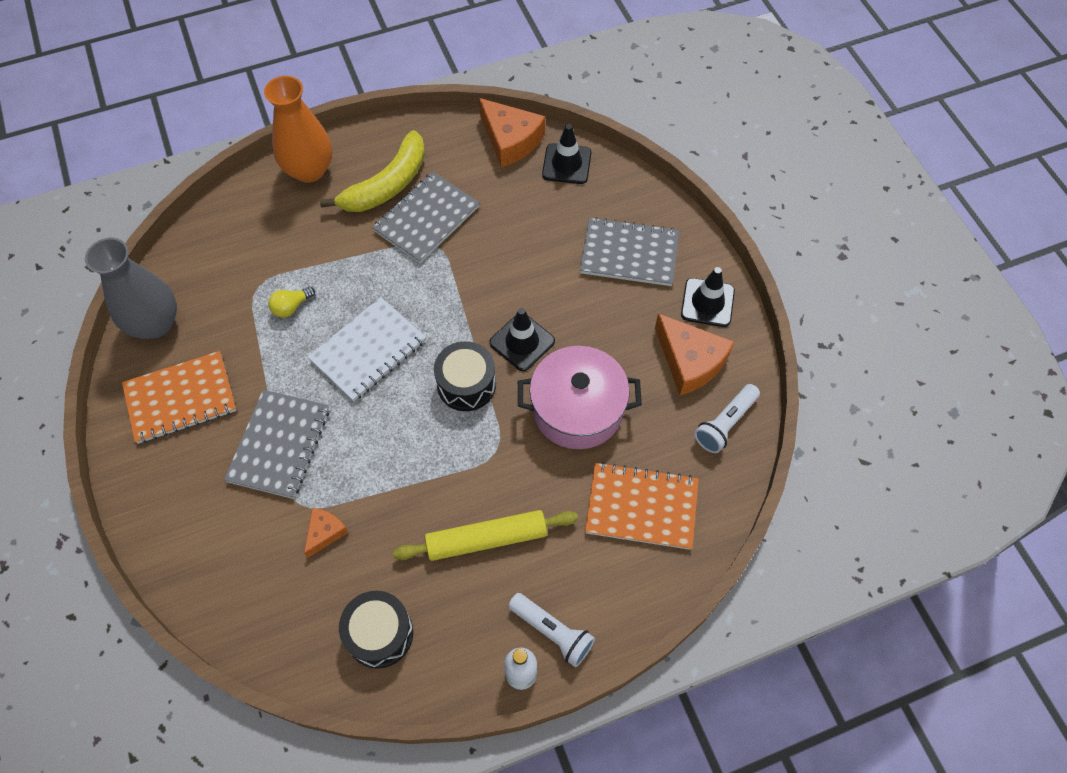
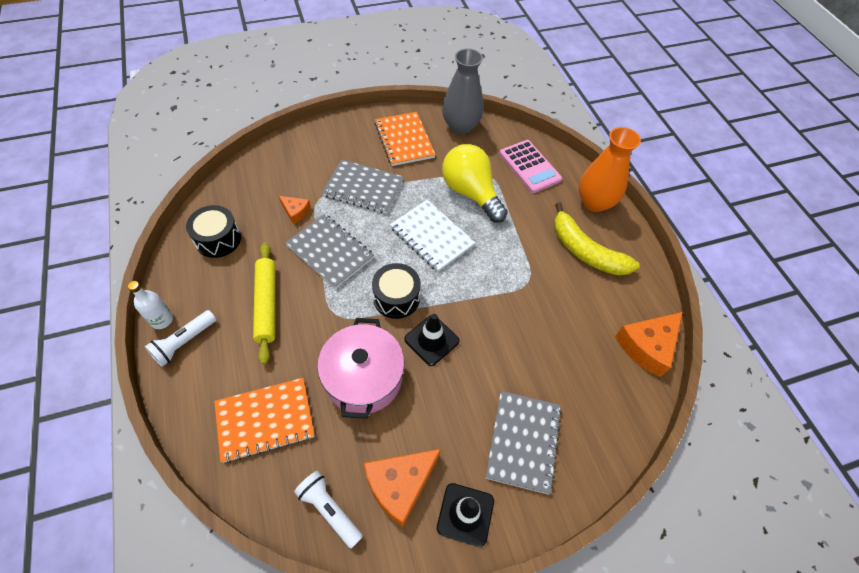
camera: 90 degrees right, 5 degrees down
(243, 237) = (529, 167): none -> pink calculator
(291, 307) = (471, 193): yellow light bulb -> yellow light bulb, size x2.43
(426, 219) = (553, 277): grey notebook -> grey notebook (330, 252)
(566, 164) = (626, 393): black traffic cone -> none
(641, 507) = (265, 420): orange notebook -> orange notebook turned 60 degrees clockwise

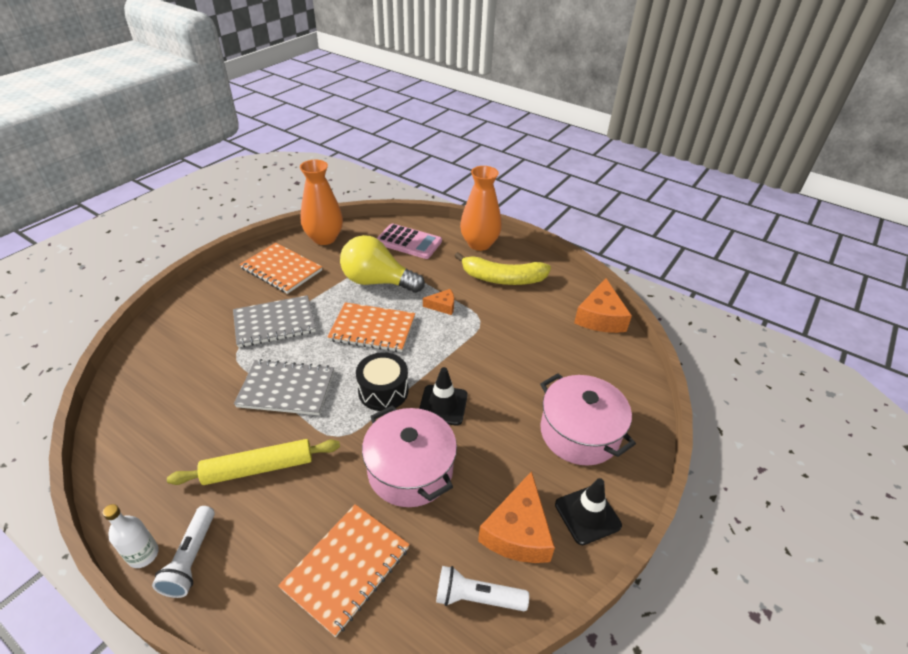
camera: 35 degrees left, 15 degrees down
(218, 239) = (150, 442): black drum -> none
(267, 304) = (258, 468): yellow rolling pin -> yellow rolling pin turned 60 degrees counterclockwise
(295, 211) = (220, 375): orange cheese -> orange cheese (442, 306)
(431, 236) = (372, 329): white notebook -> orange notebook
(460, 126) = (324, 238): grey vase -> orange vase
(523, 441) = (579, 433): grey notebook -> pink pot

